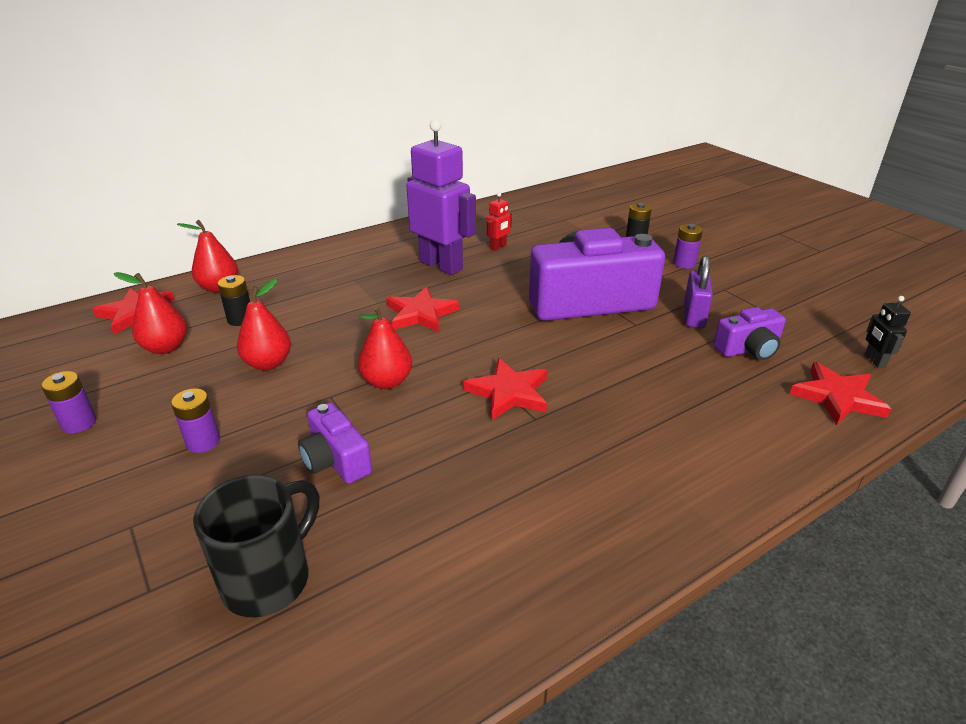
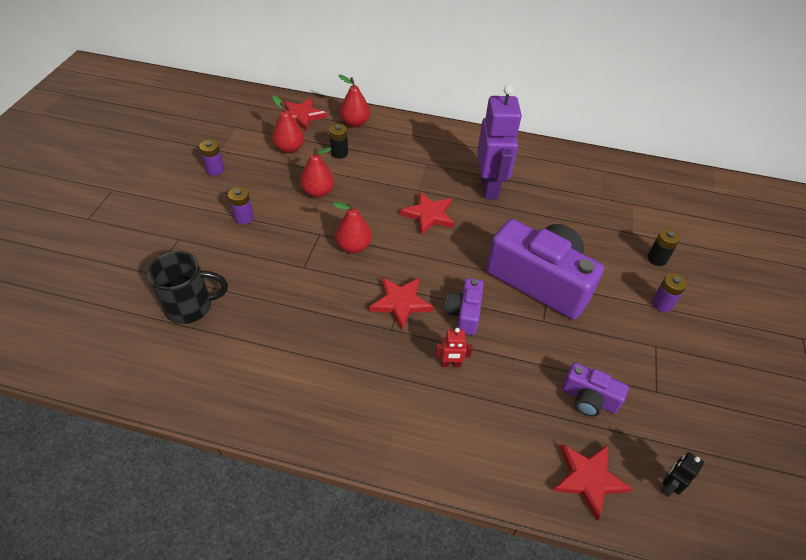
camera: 45 degrees right, 15 degrees up
(336, 460) = (278, 272): purple camera -> purple camera (464, 313)
(498, 247) = (546, 196): red robot -> red robot (450, 364)
(694, 316) = (594, 346): purple padlock -> none

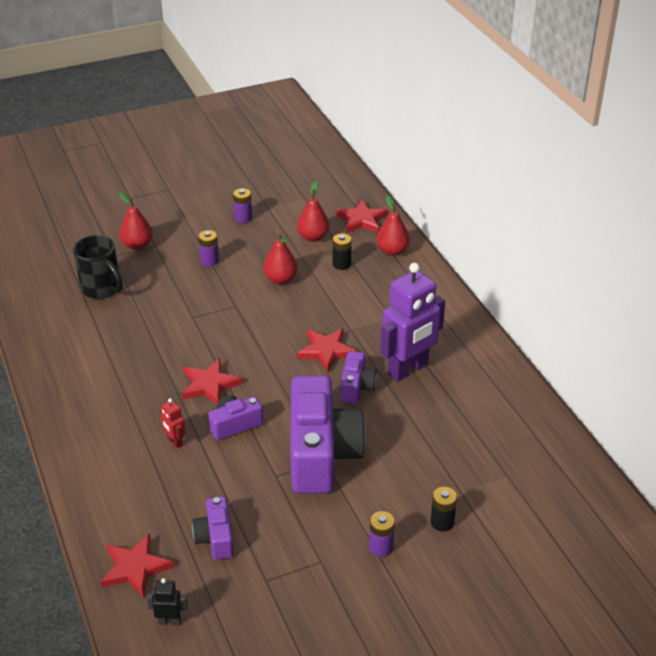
camera: 55 degrees right, 10 degrees down
(354, 246) = (242, 330): red pear -> red pear (137, 245)
(483, 222) = (356, 387): none -> purple camera

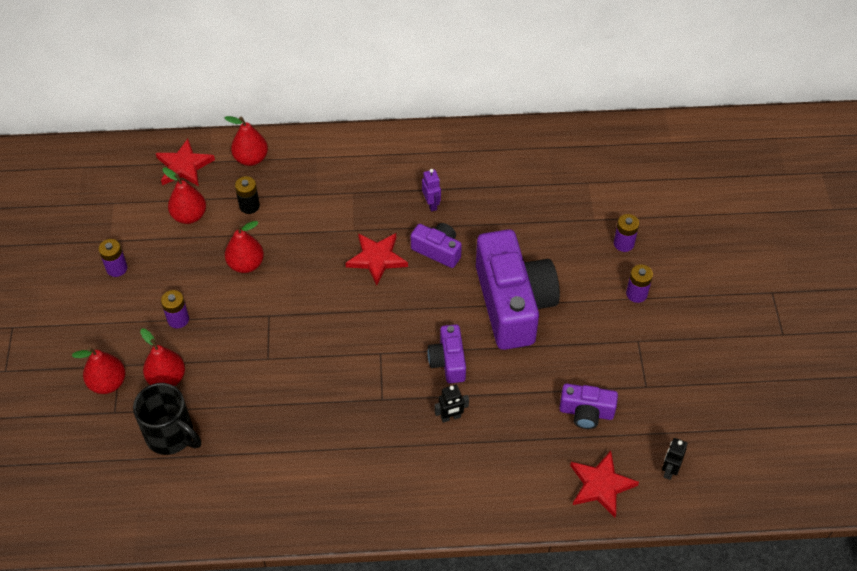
camera: 70 degrees left, 15 degrees up
(102, 288) = (171, 435): black mug -> black mug turned 60 degrees clockwise
(152, 271) = (167, 378): none -> red pear
(175, 441) = (450, 417): red robot -> black robot
(209, 385) = (382, 368): red star -> none
(321, 453) = (513, 303): purple camera -> purple camera turned 60 degrees clockwise
(408, 369) = (431, 204): purple robot -> purple robot, size x0.42
(442, 522) = (623, 243): black battery -> purple battery

